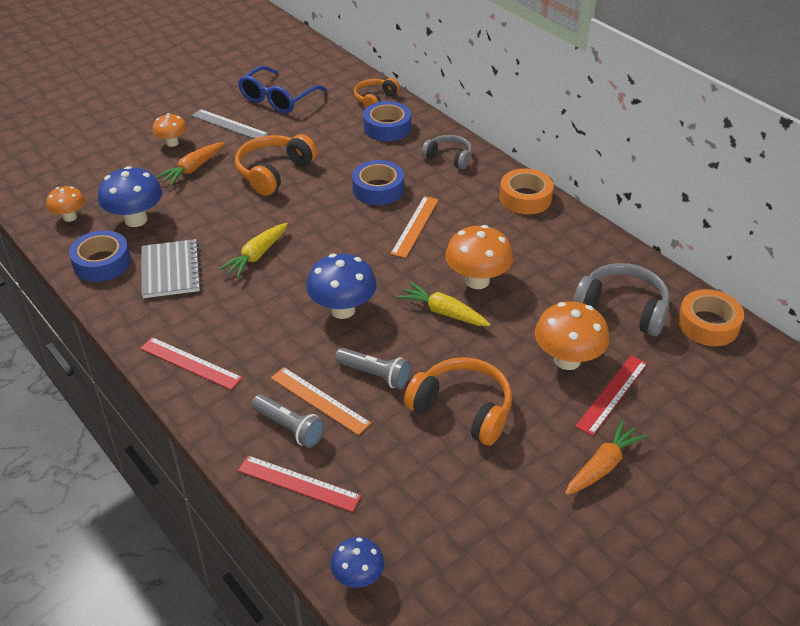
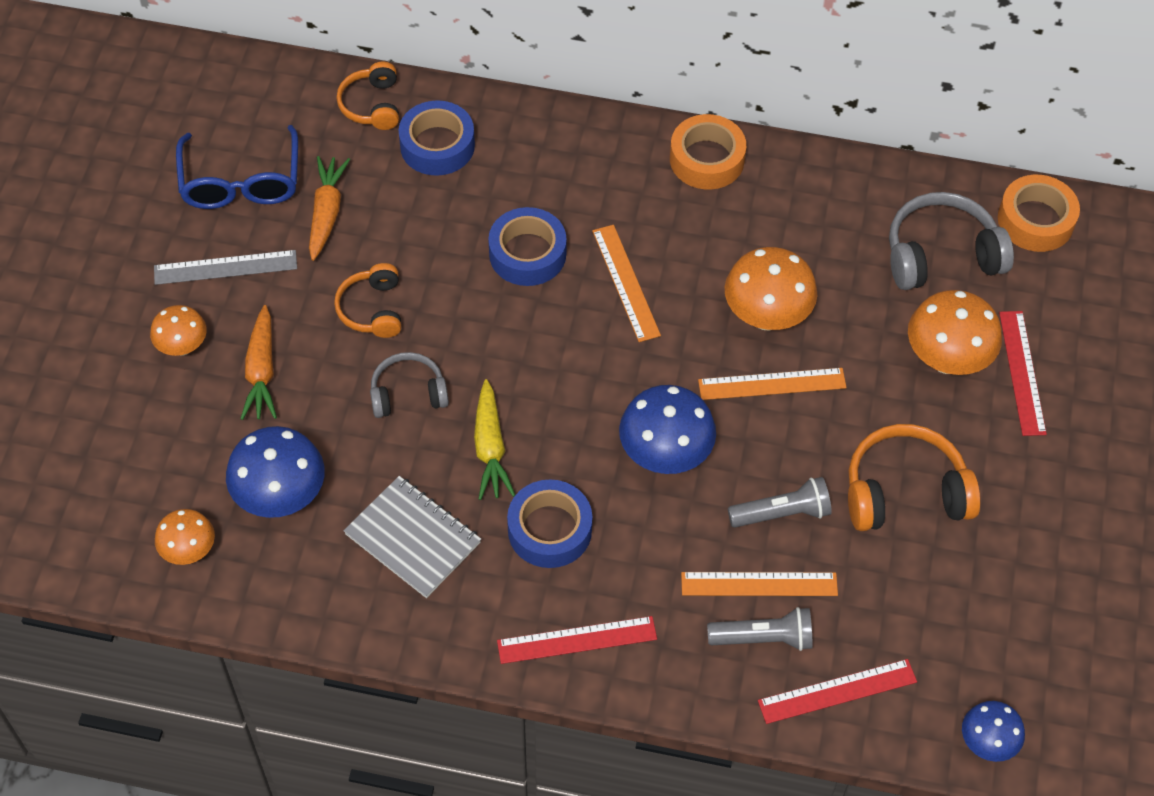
camera: 40 degrees left, 15 degrees up
(102, 263) = (315, 586): blue tape -> blue tape (549, 530)
(274, 172) = (372, 309): orange headphones -> orange headphones, size x0.63
(443, 312) = (772, 384): yellow carrot -> orange ruler
(449, 157) = (561, 149): grey headphones -> grey headphones (408, 393)
(603, 465) = (1083, 462): orange carrot -> orange carrot (326, 212)

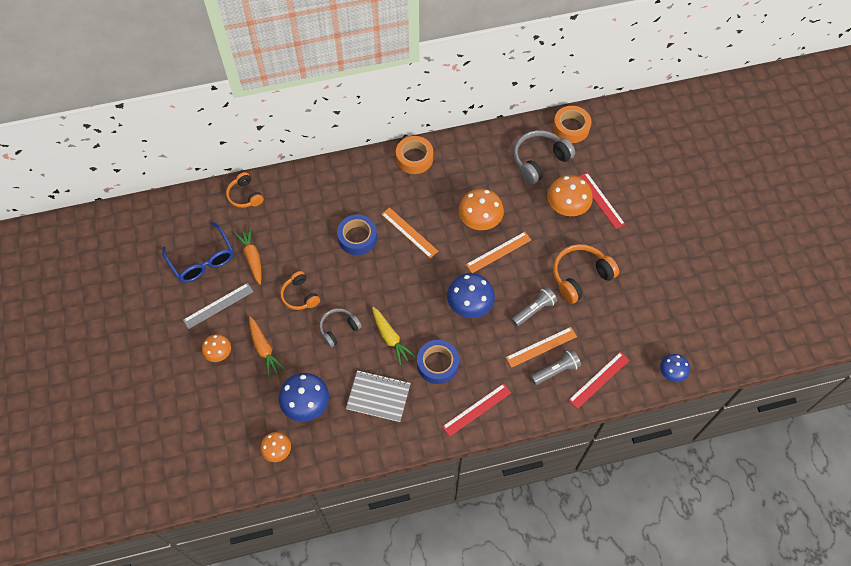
camera: 25 degrees left, 5 degrees up
(437, 145) = (287, 203): blue tape -> none

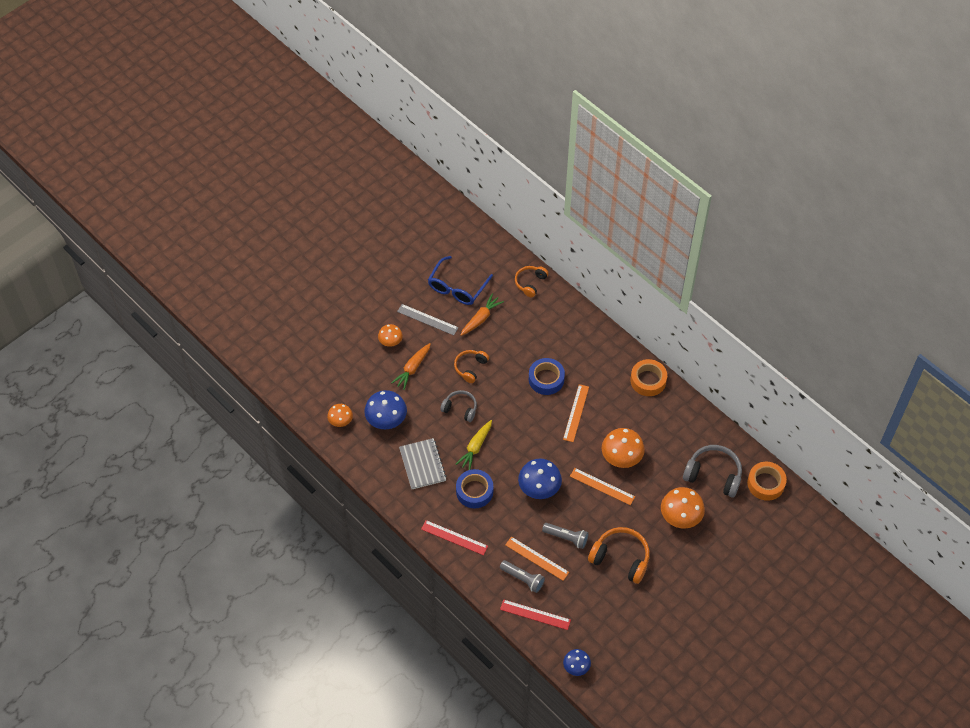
camera: 60 degrees right, 5 degrees down
(601, 200) = (707, 541): red ruler -> none

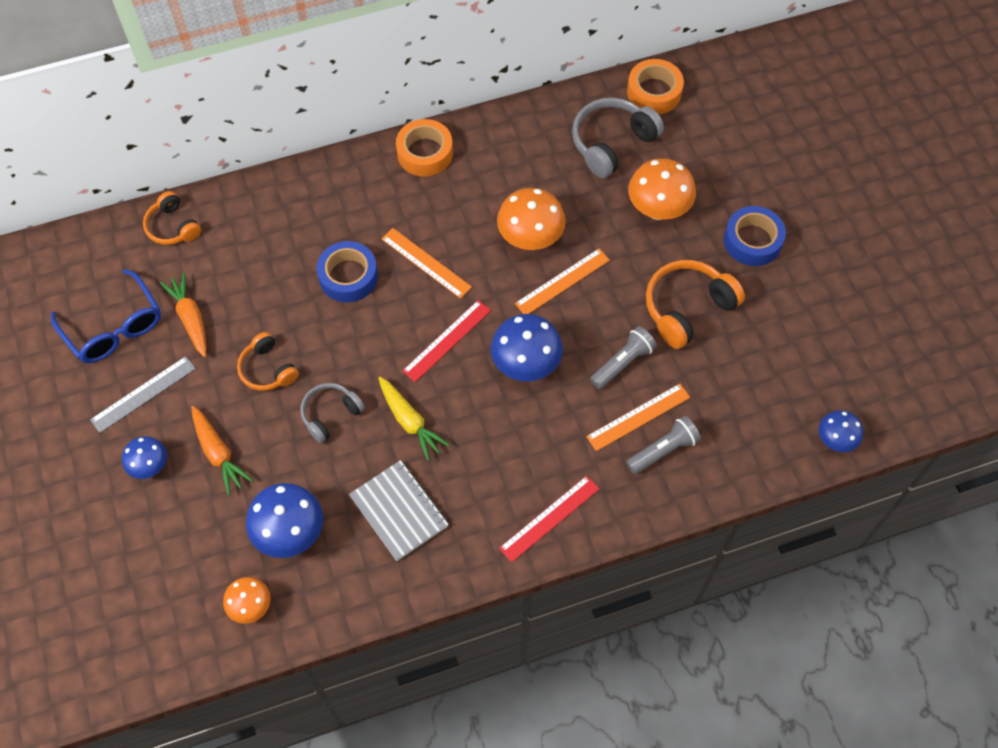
camera: 65 degrees left, 5 degrees up
(390, 342) = (150, 466): orange mushroom -> blue mushroom
(422, 464) = (399, 511): grey notebook -> grey notebook turned 45 degrees clockwise
(474, 491) = (484, 455): blue tape -> blue tape (752, 241)
(535, 614) = (729, 458): red ruler -> red ruler (447, 340)

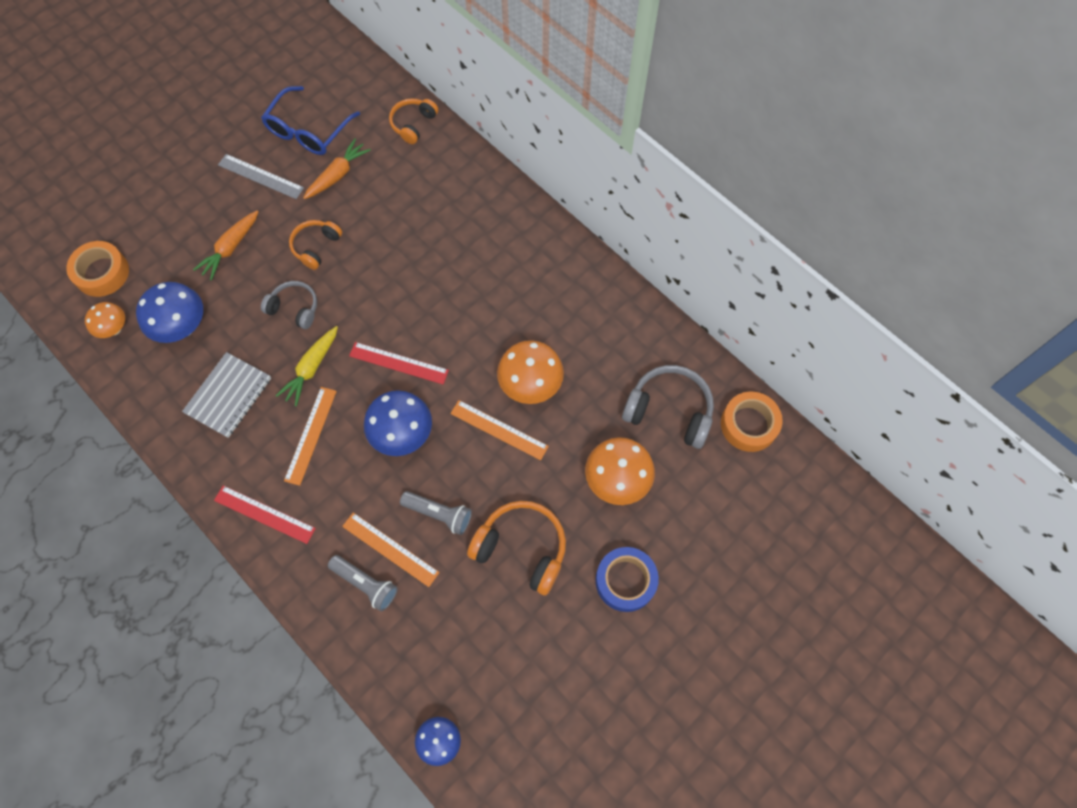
camera: 65 degrees right, 5 degrees up
(150, 466) = (203, 209): blue mushroom -> none
(348, 276) = (425, 263): blue tape -> none
(425, 153) = (575, 265): orange tape -> orange tape (102, 273)
(426, 263) = (466, 314): orange ruler -> orange ruler (310, 435)

